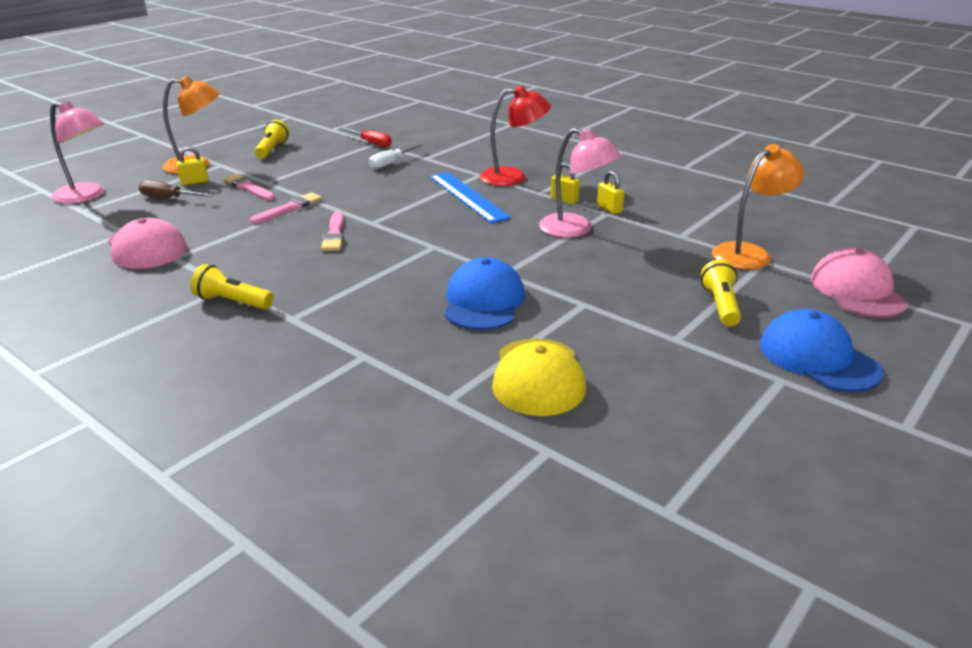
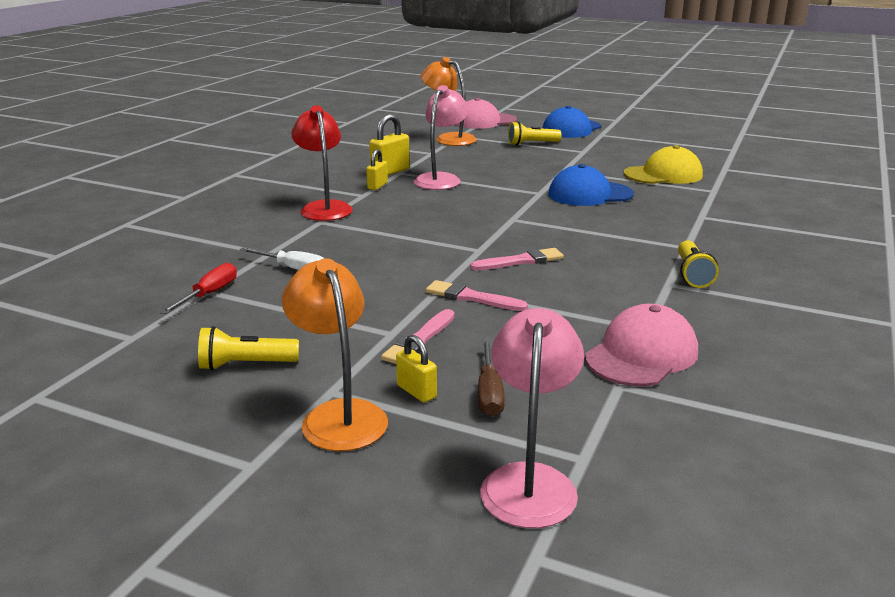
camera: 105 degrees left, 5 degrees down
(467, 196) = (387, 220): blue ruler -> none
(609, 209) = (390, 172): yellow padlock -> yellow padlock, size x1.62

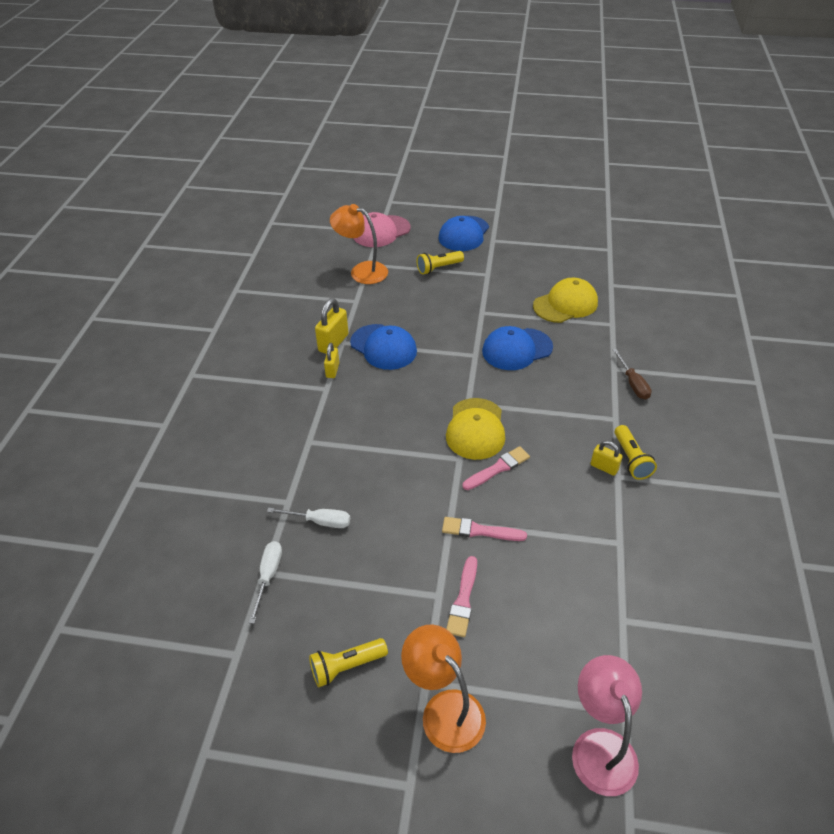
camera: 15 degrees left, 20 degrees up
(209, 294) = (268, 576): red screwdriver -> white screwdriver
(324, 207) = (302, 417): red lamp -> none
(416, 391) = (487, 666): yellow padlock -> yellow padlock (604, 467)
(441, 179) = (383, 347): pink lamp -> blue cap
(489, 392) = (538, 653): brown screwdriver -> brown screwdriver (633, 383)
(511, 234) = (475, 429): none -> yellow cap
(641, 354) = (626, 577): pink cap -> none

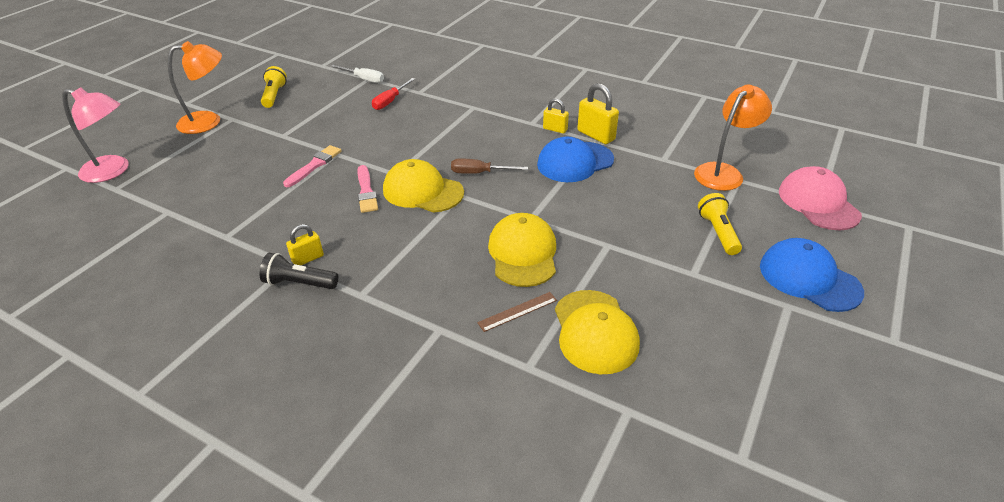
camera: 110 degrees right, 5 degrees down
(319, 521) = (390, 101): white screwdriver -> red screwdriver
(463, 600) = (268, 144): pink brush -> none
(517, 349) = (523, 253): blue cap -> yellow cap
(573, 338) = (517, 311): none -> brown ruler
(631, 459) = (299, 283): yellow flashlight -> black flashlight
(633, 383) = (402, 336): brown screwdriver -> brown screwdriver (479, 173)

